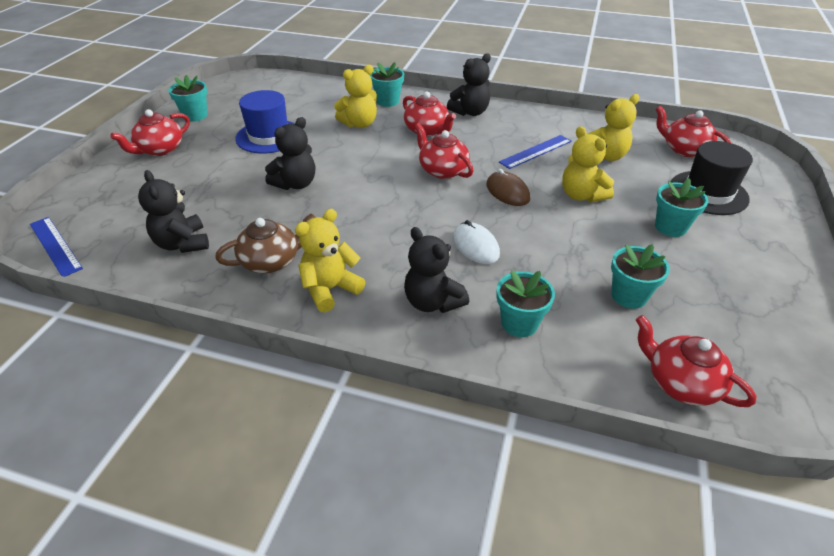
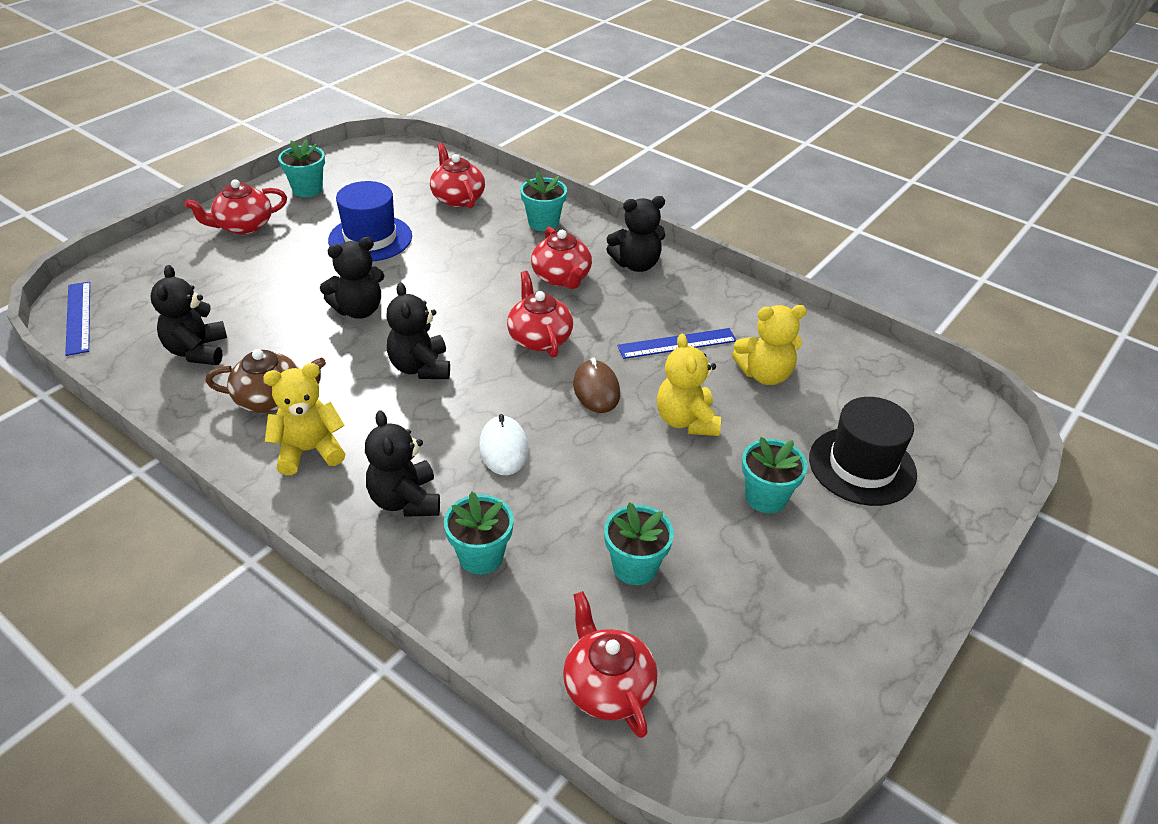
camera: 20 degrees right, 0 degrees up
(359, 124) = (486, 247): yellow teddy bear -> none
(372, 210) = (420, 367): none -> black teddy bear
(684, 149) = (885, 395): red teapot -> red teapot (457, 198)

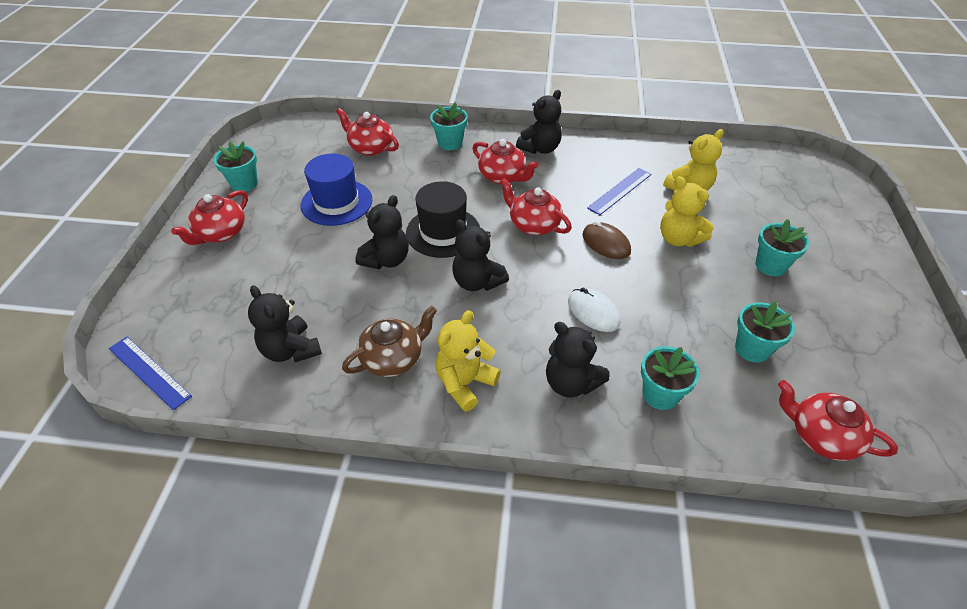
camera: 30 degrees left, 5 degrees up
(862, 466) = (795, 221): black hat -> black hat (443, 232)

